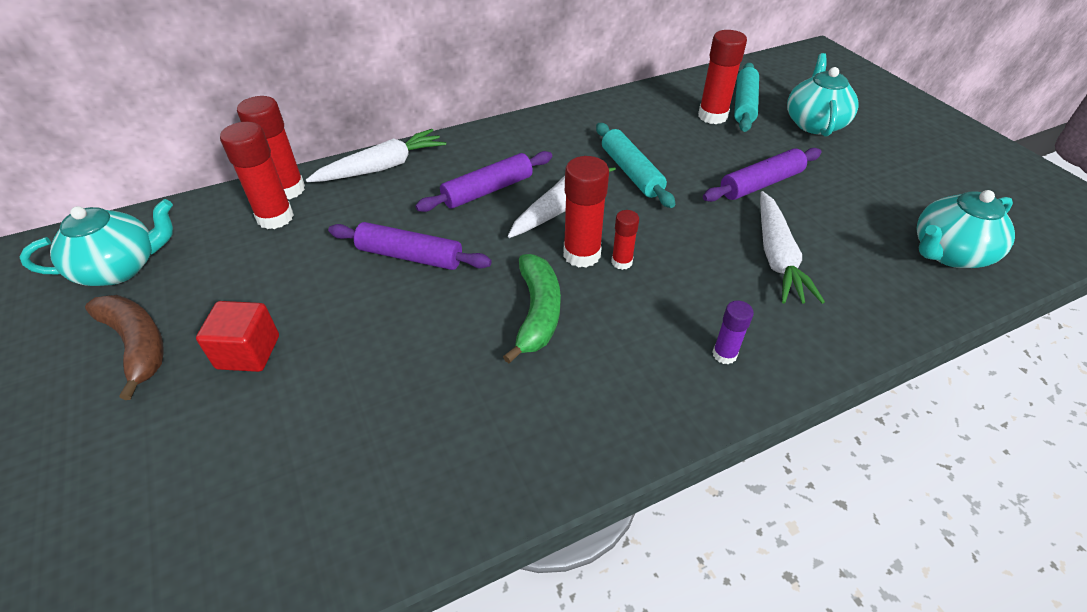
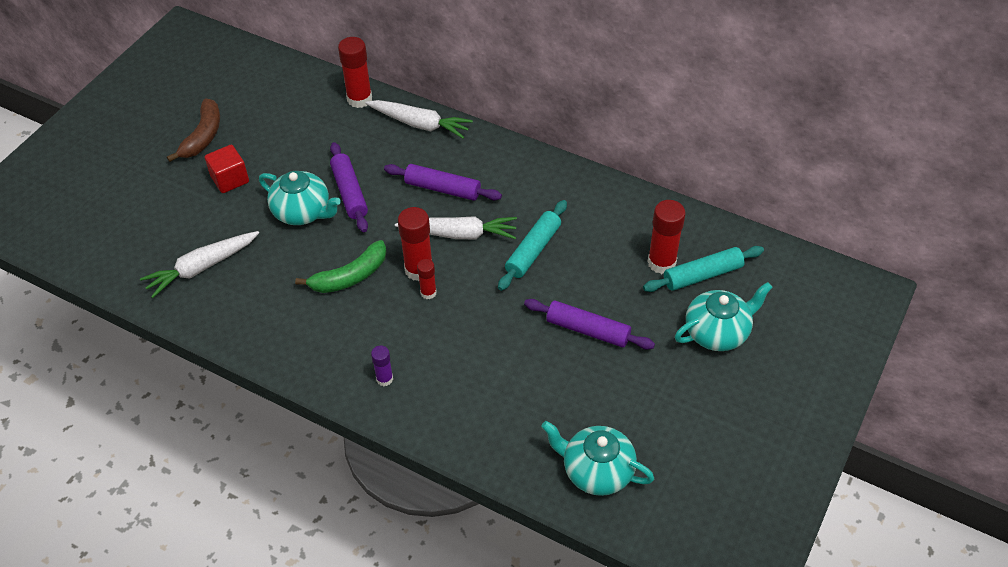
camera: 55 degrees right, 5 degrees up
(120, 268) = (243, 86): turquoise teapot -> turquoise teapot (303, 212)
(275, 217) = (331, 113): red glue stick -> none
(777, 257) = (503, 371): white carrot -> white carrot (201, 268)

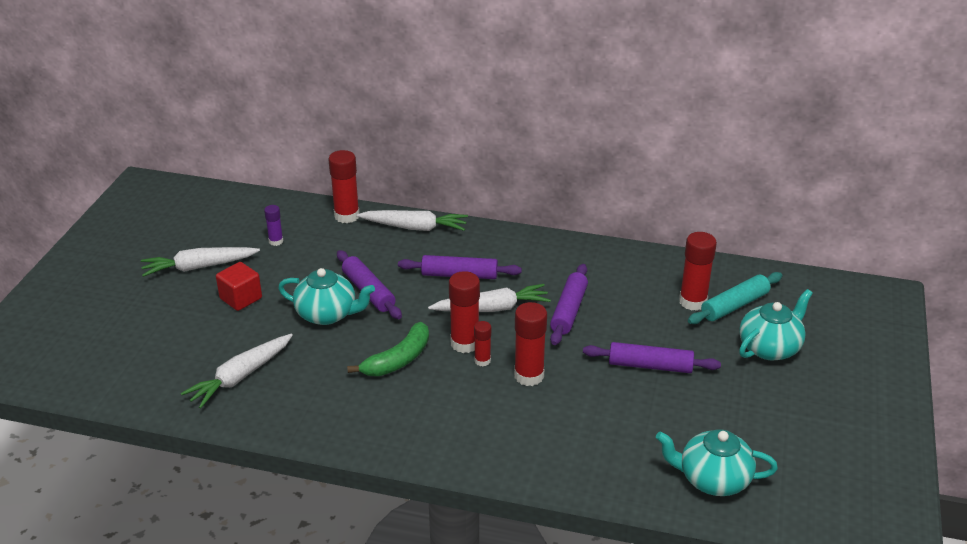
camera: 15 degrees left, 15 degrees down
(203, 136) = (198, 267): brown banana -> white carrot
(384, 379) = (470, 440): purple glue stick -> purple glue stick (276, 241)
(466, 318) = (529, 376): none -> red glue stick
(533, 250) = (569, 311): turquoise rolling pin -> purple rolling pin

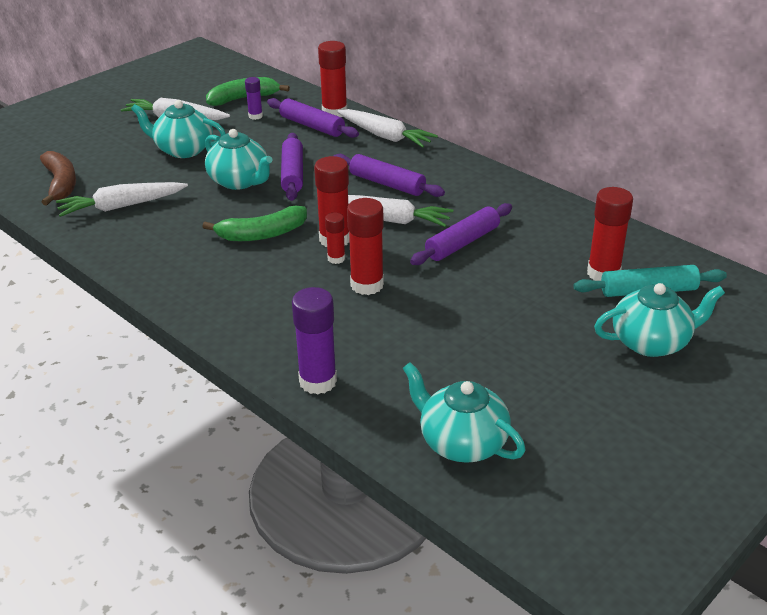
camera: 30 degrees right, 0 degrees up
(154, 374) = (61, 184): none -> brown banana
(241, 298) = (183, 150): red cube -> turquoise teapot
(245, 225) = (243, 98): none -> green banana
(568, 474) = (318, 381): none -> purple glue stick
(650, 366) = (498, 316): purple rolling pin -> purple rolling pin (312, 126)

